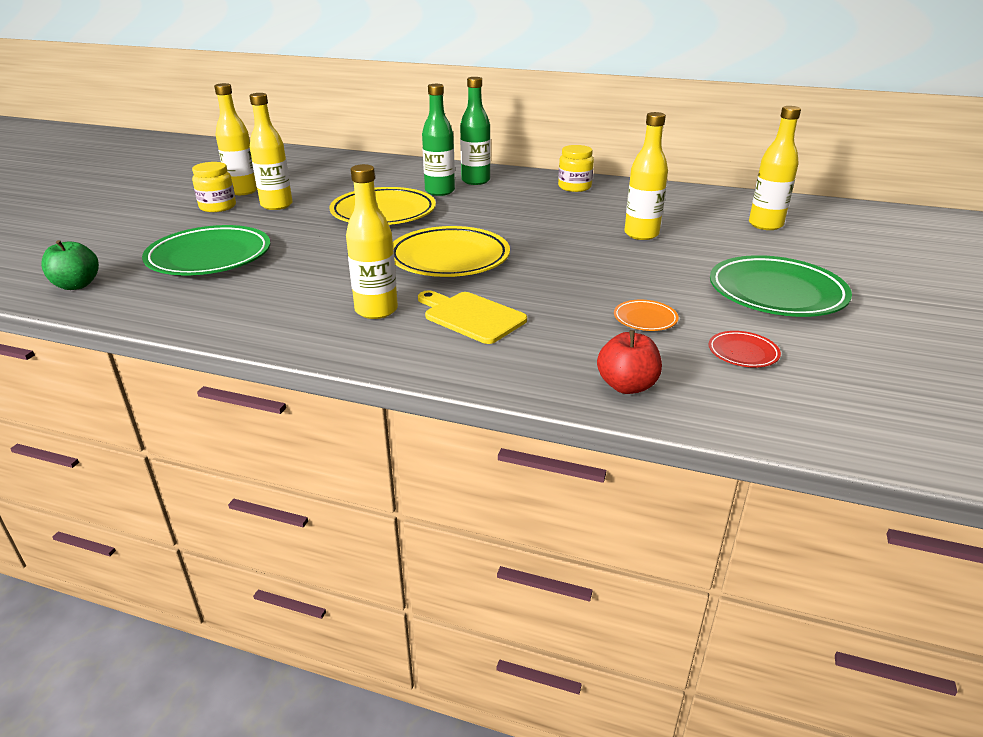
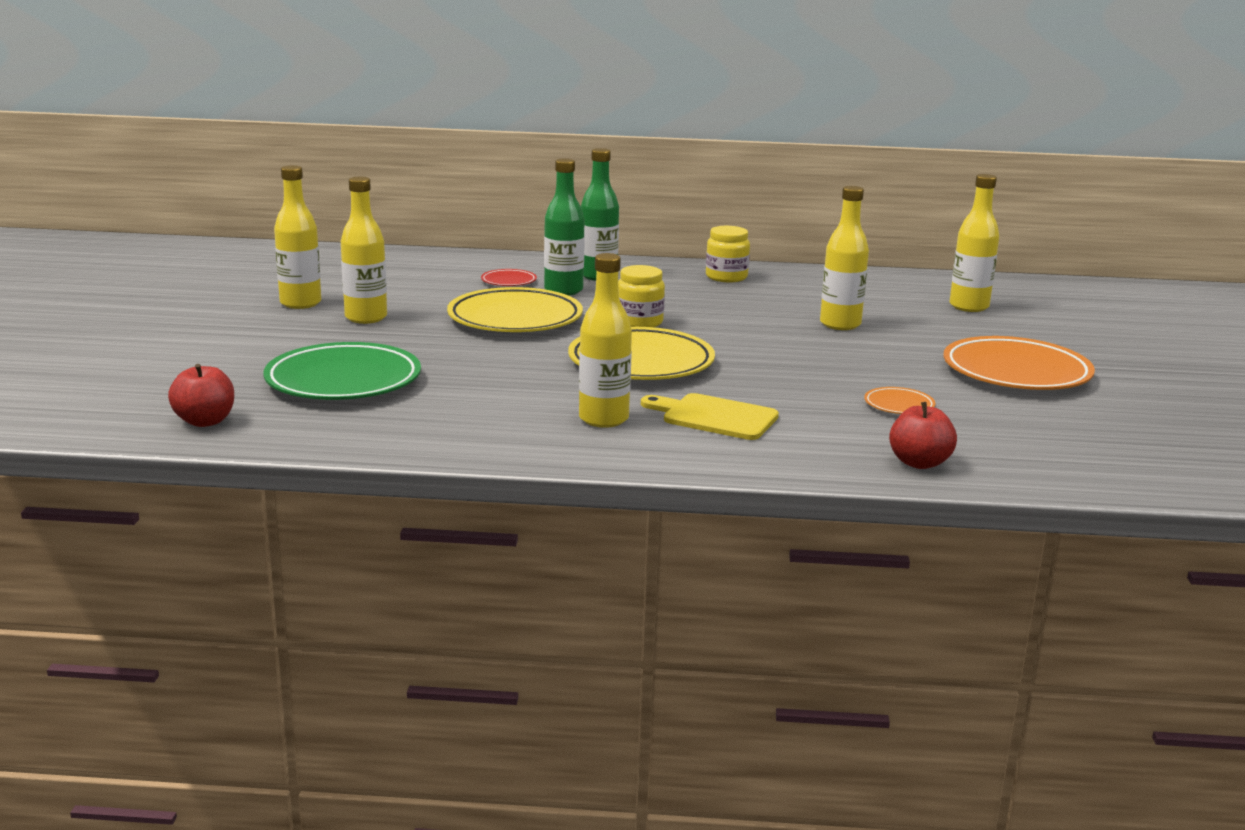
camera: 15 degrees left, 10 degrees down
(77, 285) = (205, 421): green apple -> red apple
(218, 207) = (287, 324): yellow jar -> yellow jar (639, 322)
(743, 353) = (1012, 427): red plate -> red plate (508, 281)
(776, 293) = (1016, 372): green plate -> orange plate

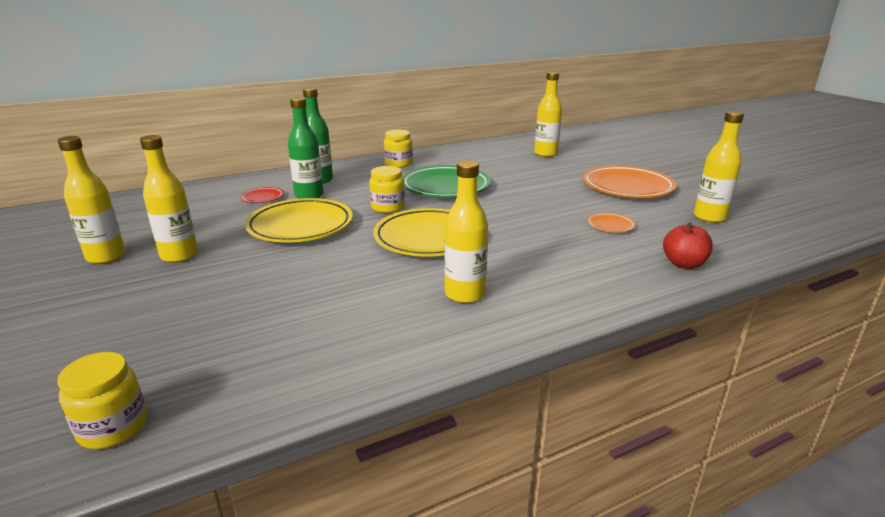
camera: 30 degrees left, 5 degrees up
(205, 421) = (113, 427): red apple -> yellow jar
(343, 381) = (219, 325): green plate -> green plate (445, 187)
(714, 417) = (529, 268): yellow cutting board -> none
(840, 324) = (501, 180): yellow bottle -> yellow bottle (709, 217)

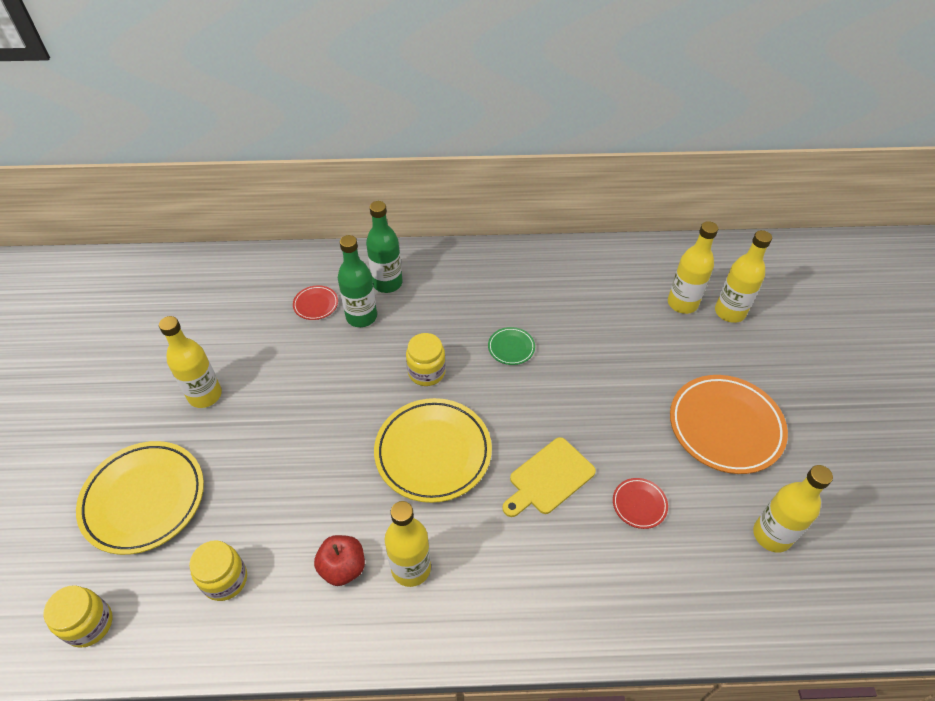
camera: 25 degrees right, 25 degrees up
(106, 257) = (149, 373): yellow bottle -> yellow bottle (730, 312)
(300, 226) = (326, 379): yellow plate -> yellow plate (144, 499)
(398, 164) = (489, 271): yellow jar -> yellow jar (225, 579)
(445, 187) = (511, 348): green plate -> green plate, size x0.45
(533, 229) = (549, 478): none -> yellow cutting board
(610, 225) = (639, 504): orange plate -> red plate
(683, 264) = (661, 613): red apple -> red apple (343, 567)

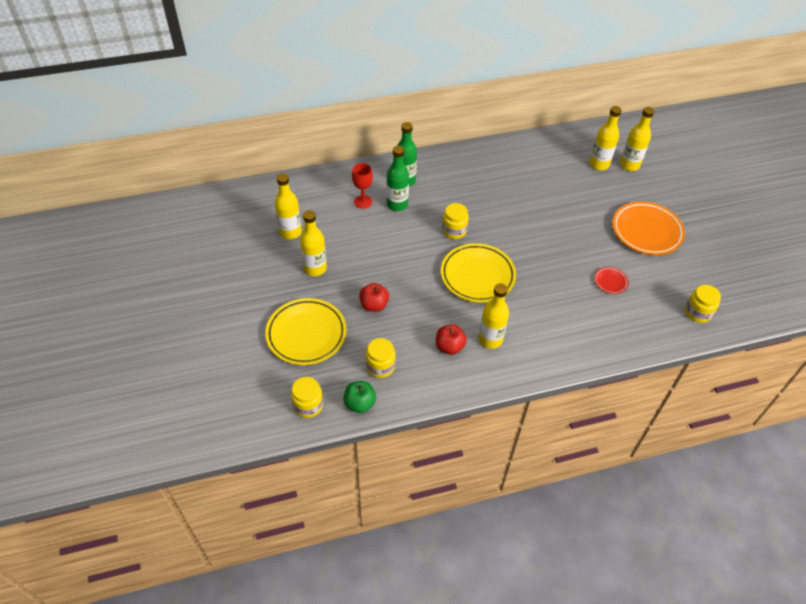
camera: 15 degrees left, 0 degrees up
(165, 639) = (360, 403): none -> green apple
(261, 471) = (374, 305): none -> red apple
(316, 304) = (363, 202): red plate -> red goblet
(511, 348) = (502, 208): green plate -> none
(549, 478) = (553, 277): yellow cutting board -> none
(771, 592) = (697, 312): none -> yellow jar
(772, 535) = (689, 284): yellow bottle -> yellow bottle (290, 232)

